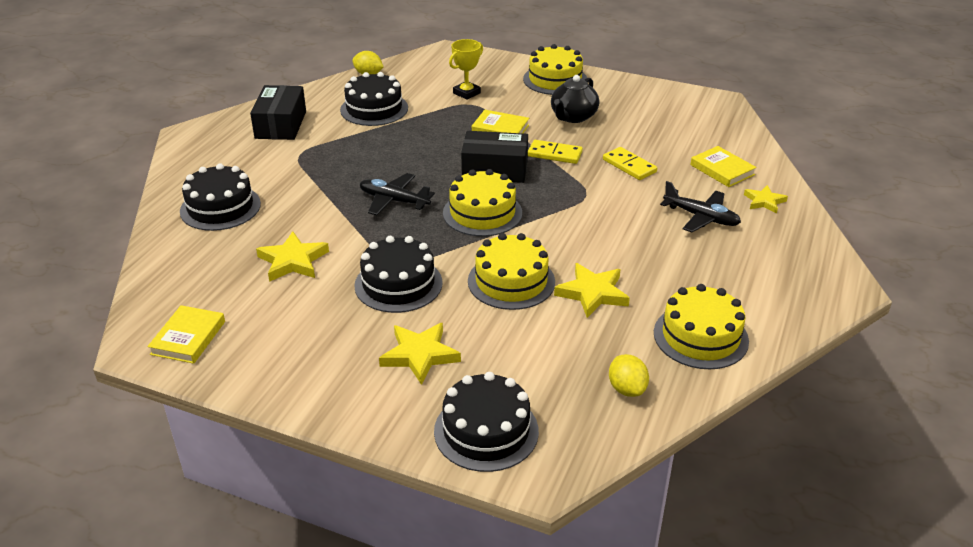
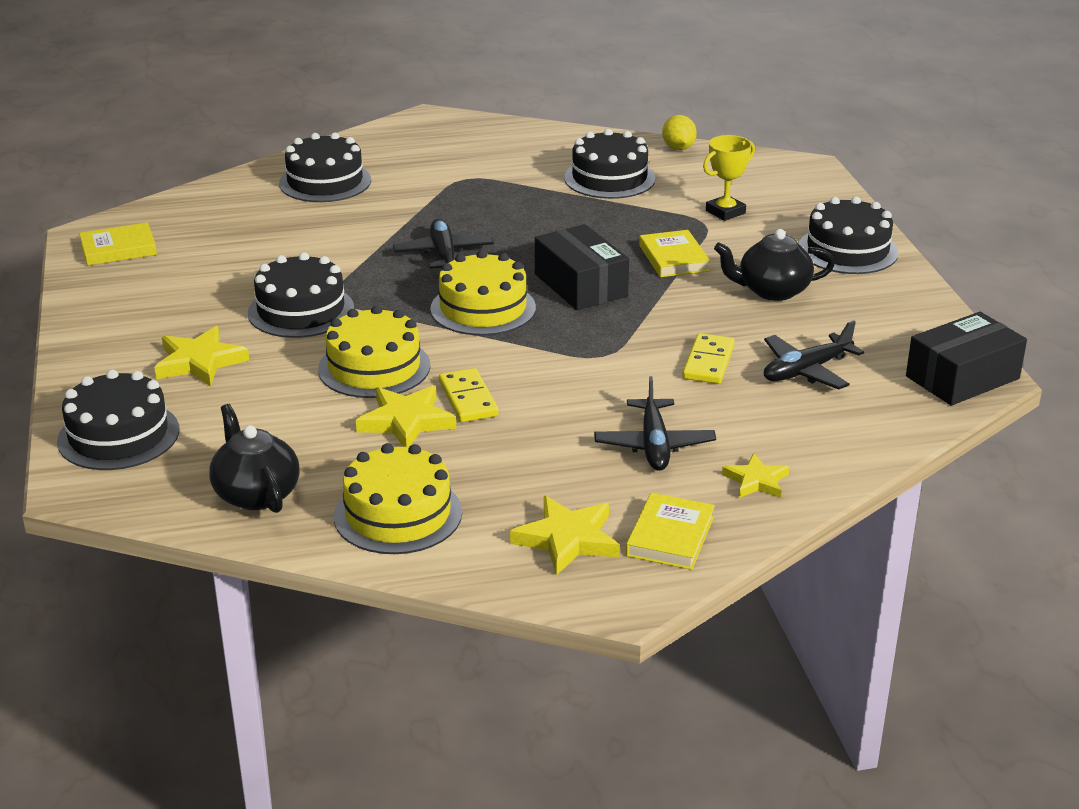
camera: 55 degrees right, 5 degrees down
(281, 125) = (507, 148): black box -> black box (962, 377)
(293, 261) = (280, 247): yellow star -> yellow star (567, 539)
(466, 93) = (725, 212): yellow trophy -> yellow trophy turned 45 degrees counterclockwise
(555, 79) = (847, 250): yellow cake -> black cake
(555, 154) = (666, 308): yellow domino -> yellow domino (468, 399)
(627, 389) = (256, 494): yellow lemon -> black teapot
(668, 142) = (806, 371): none -> black plane
(722, 170) = (793, 428): yellow book -> yellow book (670, 536)

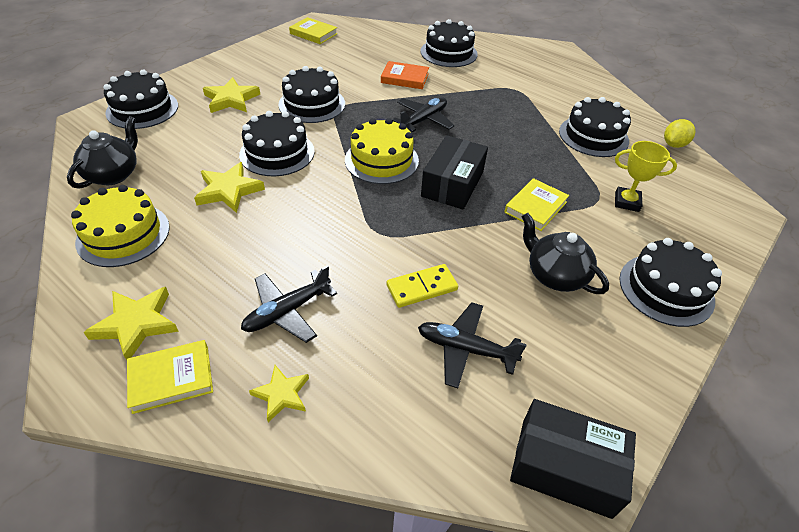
camera: 50 degrees right, 15 degrees up
(337, 231) = (404, 78): none -> orange book
(374, 367) = (277, 153): yellow cake -> black cake
(468, 399) = (274, 202): yellow domino -> none

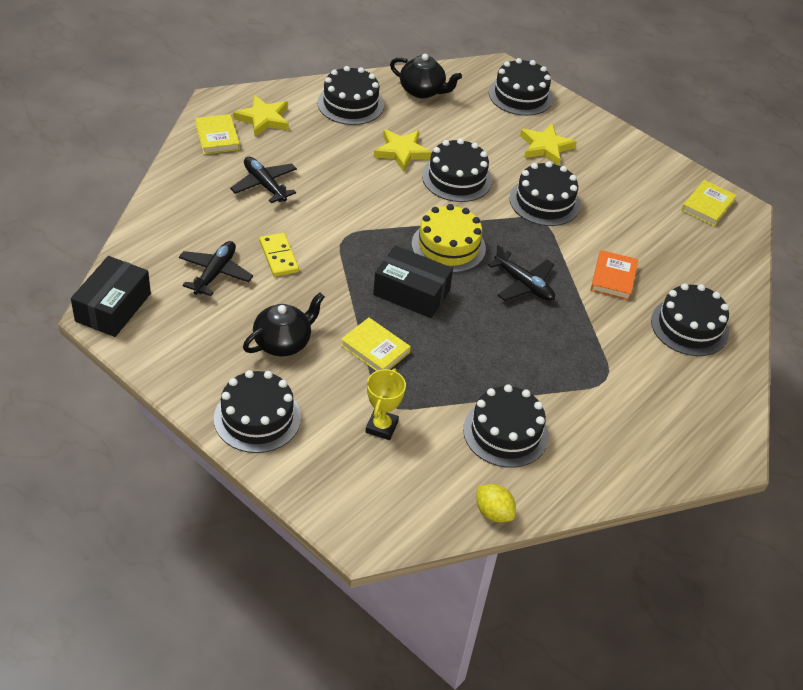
camera: 90 degrees right, 0 degrees up
(123, 234) = (350, 104): yellow cake -> black cake
(282, 394) = (196, 183): yellow star -> none

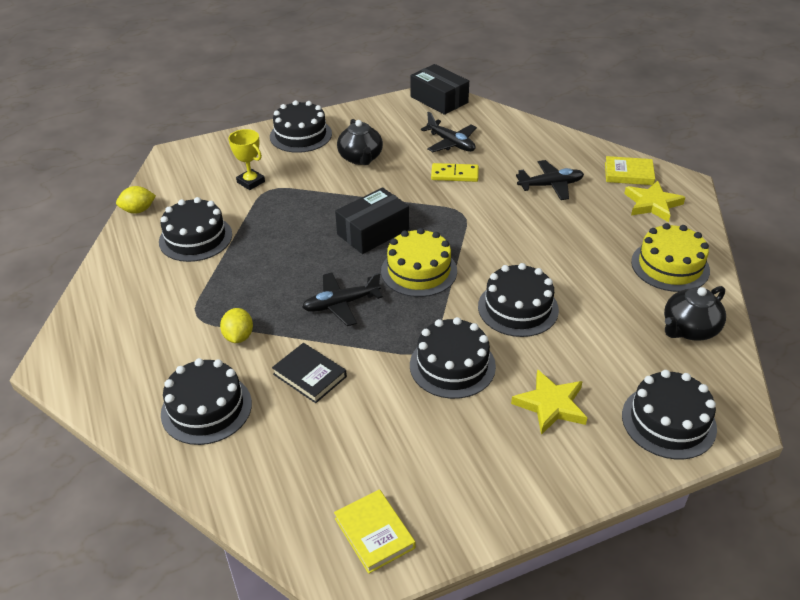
camera: 120 degrees right, 5 degrees down
(350, 104) = (670, 266): black cake -> yellow cake
(375, 349) = (325, 197): yellow book -> none
(402, 152) = (575, 280): yellow star -> none
(607, 338) = (238, 336): none -> yellow lemon
(613, 278) = (310, 375): orange book -> black book

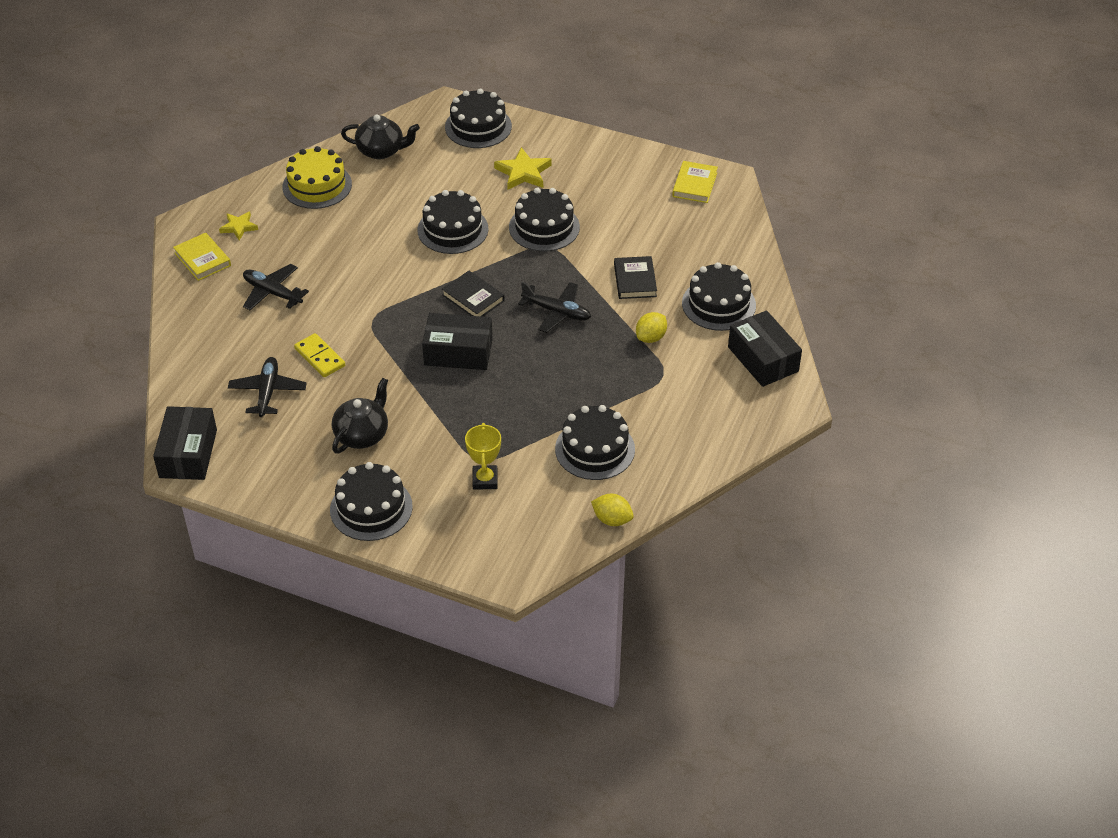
camera: 135 degrees left, 5 degrees up
(116, 385) = (763, 359): none -> black box
(419, 271) = (473, 298): yellow cake -> black book
(652, 204) = (239, 227): yellow star -> yellow star, size x0.64

